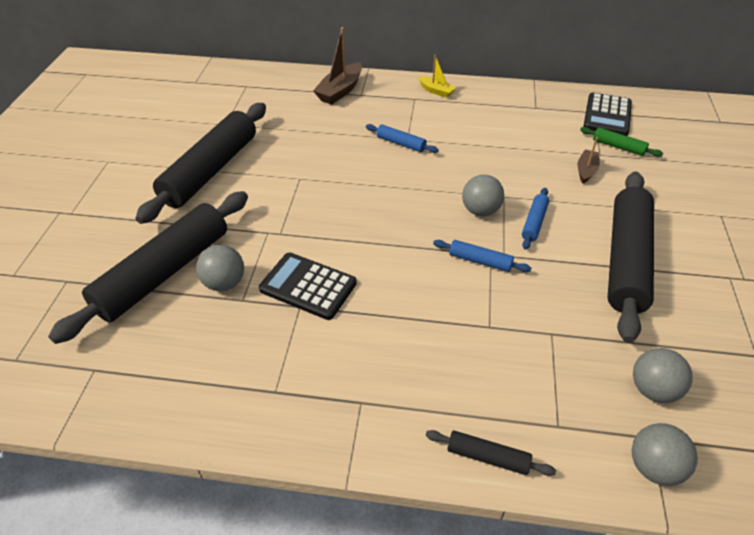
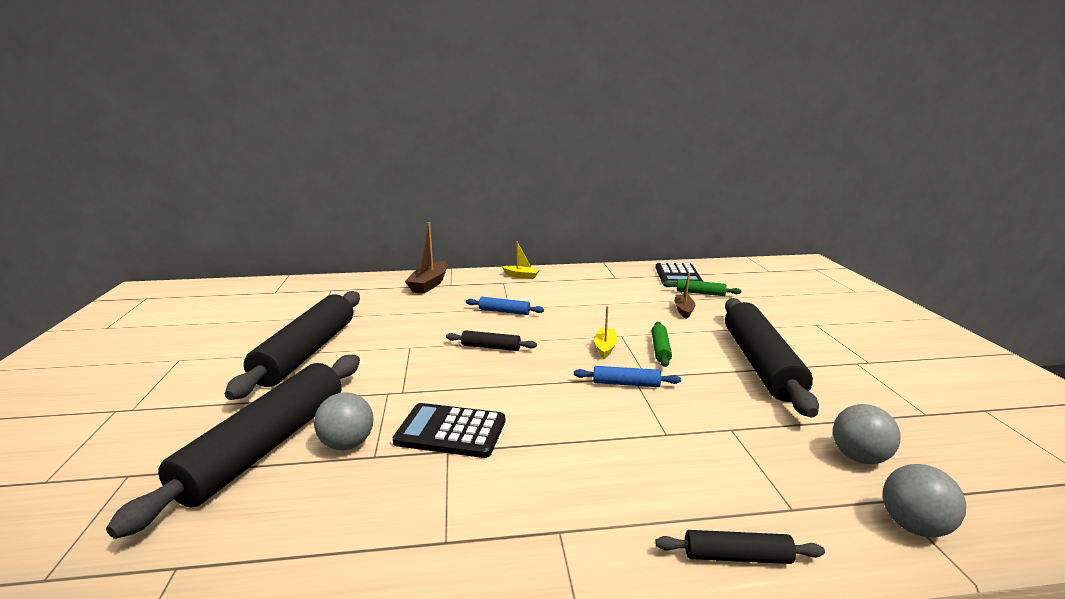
camera: 15 degrees left, 25 degrees down
(372, 191) = (491, 347): none -> black rolling pin
(480, 211) = (605, 347): grey ball -> yellow boat
(534, 222) = (660, 349): blue rolling pin -> green rolling pin

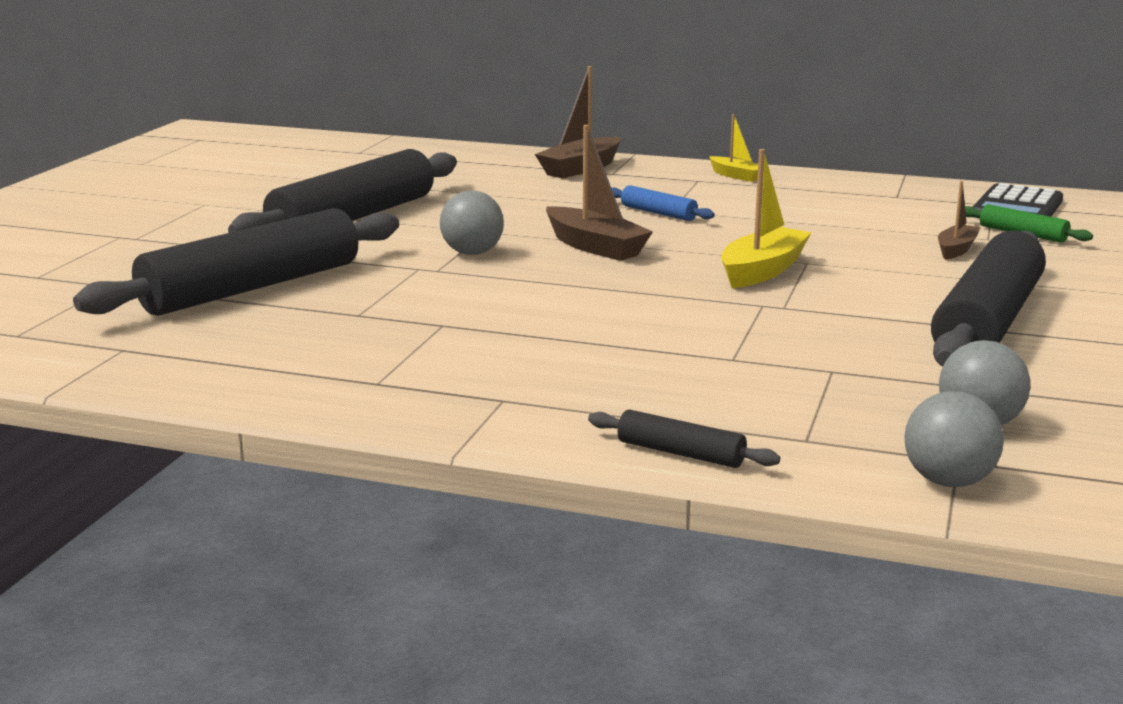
camera: 25 degrees right, 0 degrees up
(347, 444) = (337, 301): grey ball -> grey ball (472, 253)
(450, 431) = (461, 311): black calculator -> none
(491, 347) = (595, 247): black rolling pin -> brown boat
(605, 347) = (762, 271): yellow boat -> yellow boat, size x1.67
(626, 383) = (742, 308): blue rolling pin -> none
(660, 349) = (846, 285): green rolling pin -> none

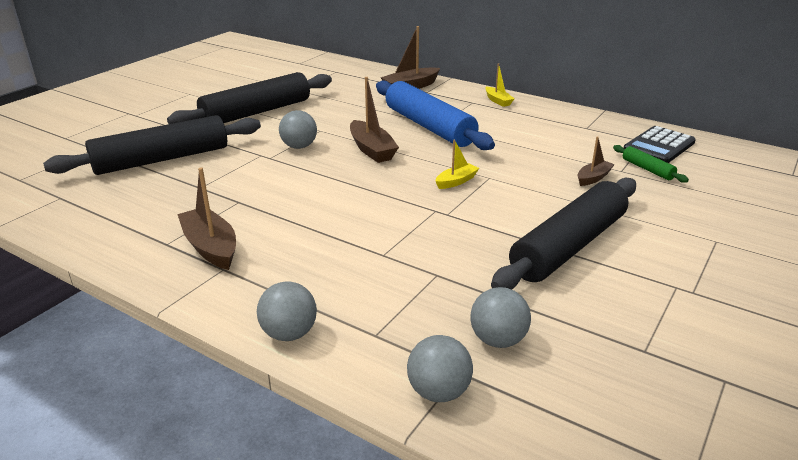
camera: 15 degrees right, 10 degrees up
(456, 379) = (211, 247): none -> brown boat
(658, 213) = (429, 126): blue rolling pin -> blue rolling pin, size x2.36
(680, 453) = (289, 333): black rolling pin -> grey ball
(762, 271) = (456, 181): yellow boat -> yellow boat, size x0.60

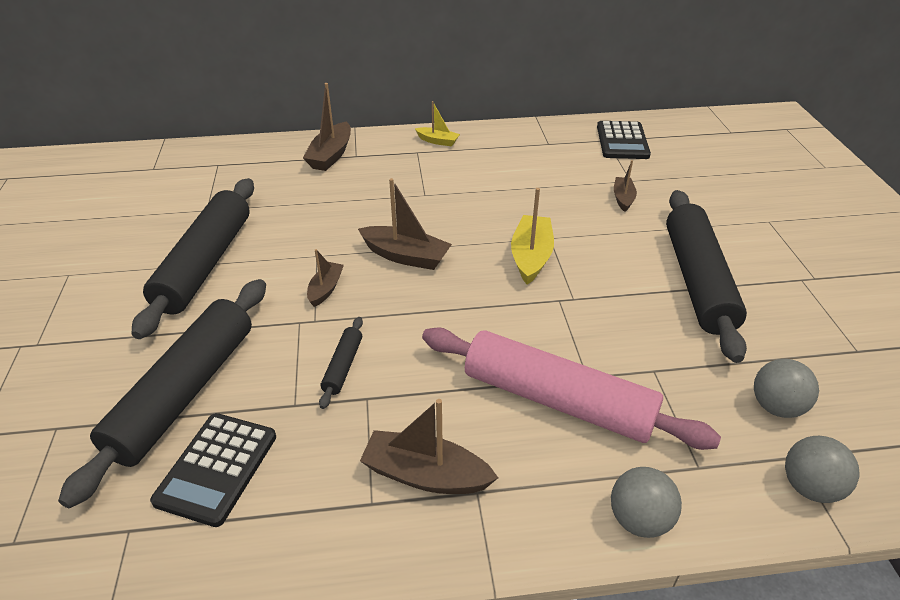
camera: 40 degrees left, 10 degrees up
(127, 194) = (217, 468): none -> black calculator
(250, 183) = (343, 366): none -> black rolling pin
(299, 146) = (325, 289): grey ball -> brown boat
(343, 255) = (557, 400): none -> pink rolling pin
(429, 126) = (419, 200): blue rolling pin -> none
(456, 181) = (531, 257): yellow boat -> yellow boat, size x1.67
(647, 169) = (645, 170): green rolling pin -> none

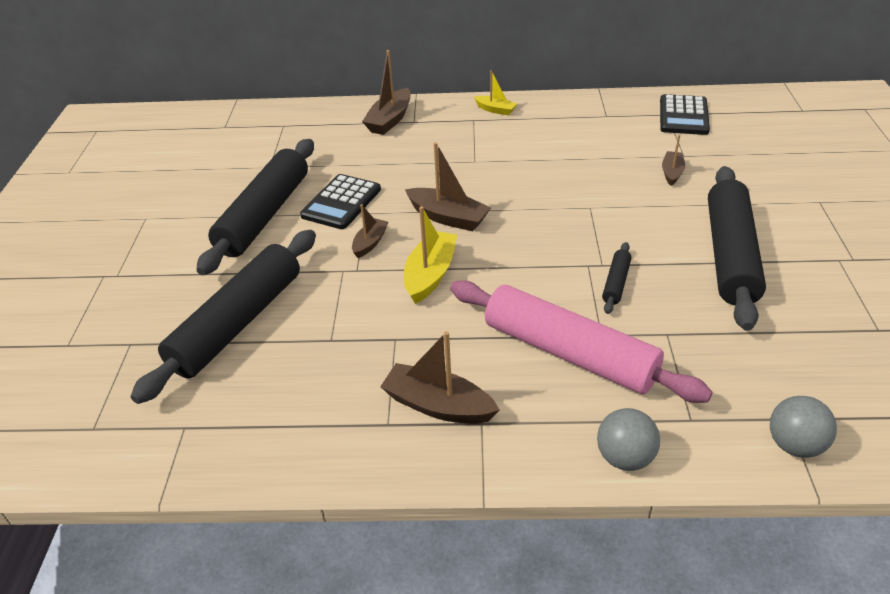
camera: 10 degrees right, 0 degrees up
(217, 468) = (260, 386): black calculator -> black calculator (341, 203)
(343, 366) = (377, 311): black rolling pin -> black rolling pin (616, 283)
(531, 257) = (568, 224): yellow boat -> yellow boat (430, 274)
(776, 406) = (780, 374): grey ball -> none

